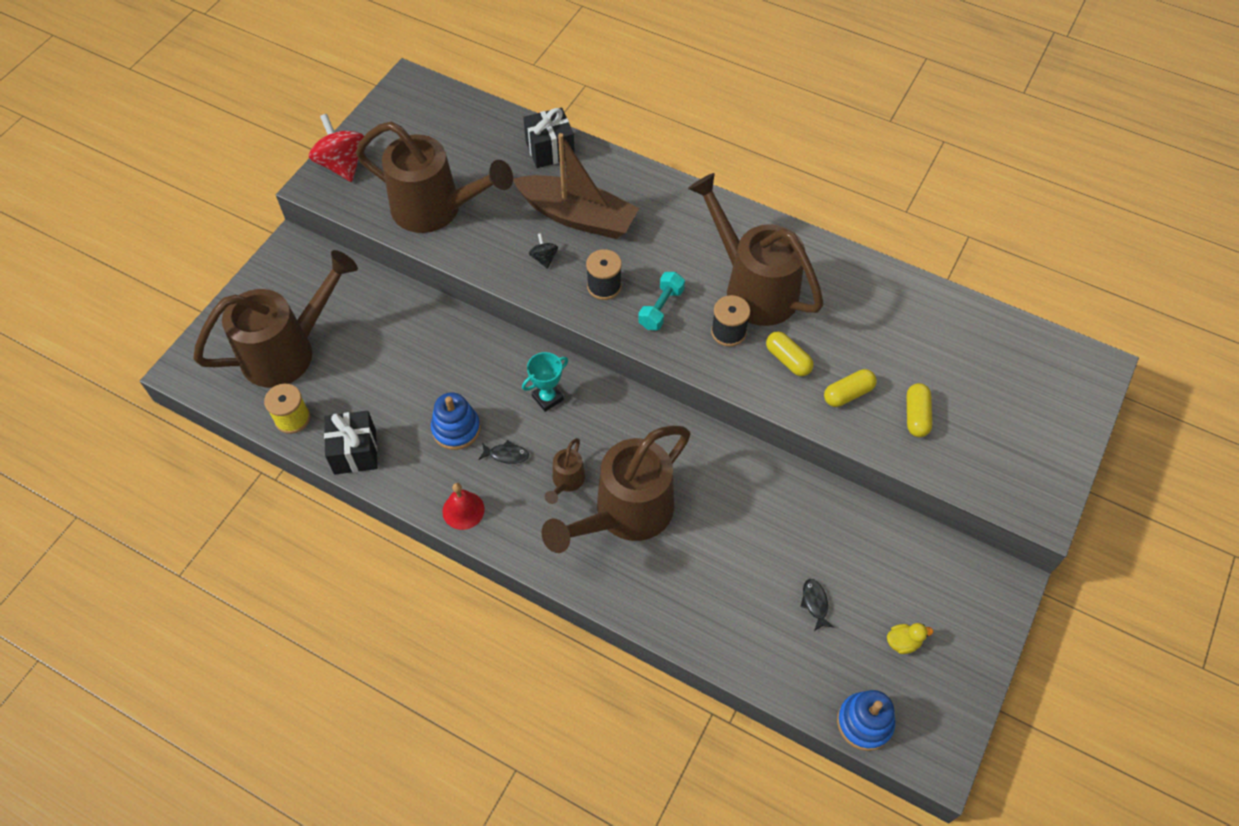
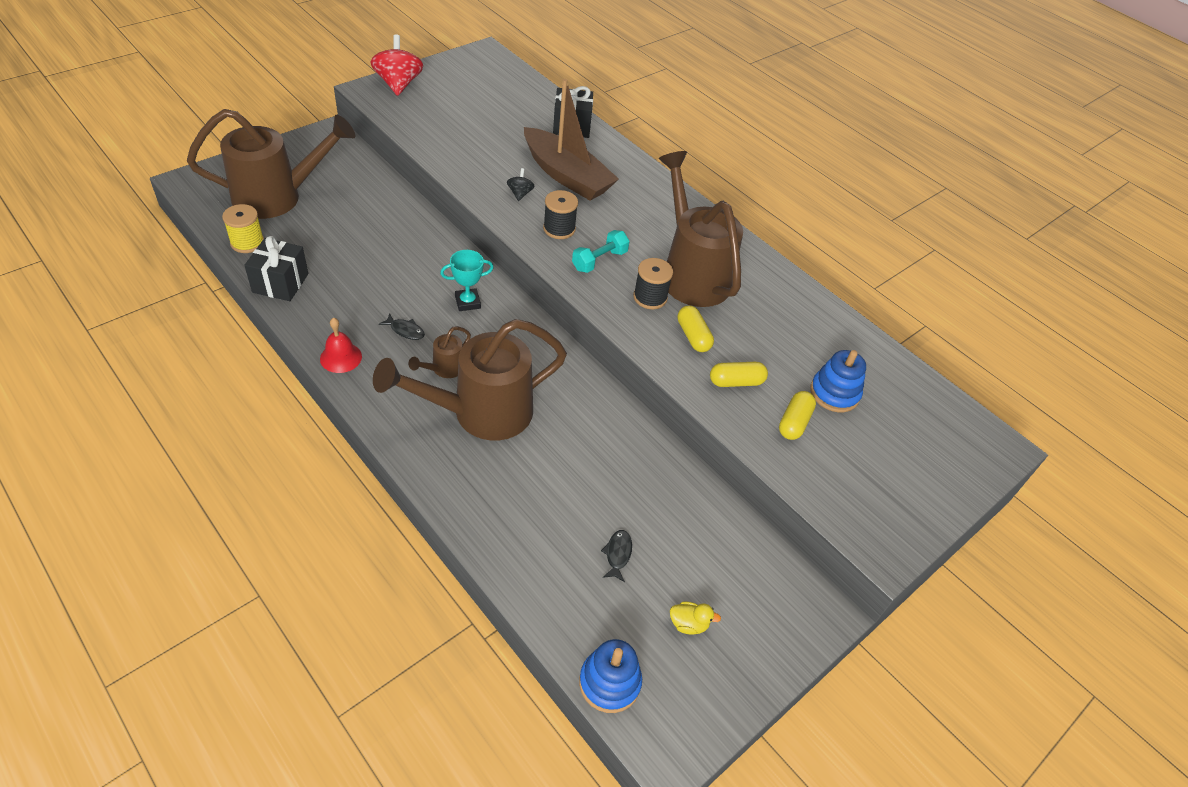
camera: 15 degrees right, 10 degrees down
(435, 209) = (452, 134): brown watering can -> none
(456, 429) = (375, 297): blue stacking toy -> blue stacking toy (834, 393)

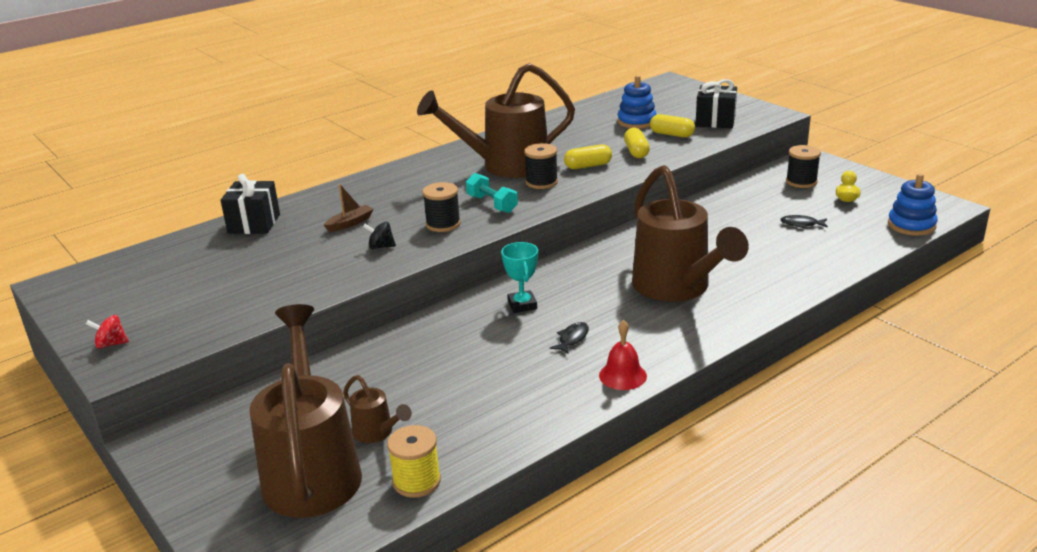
camera: 80 degrees left, 20 degrees down
(280, 283) = (500, 438): black gift -> black gift (715, 121)
(398, 84) = (111, 344): red spinning top -> red spinning top, size x0.49
(444, 369) = (624, 311): brown watering can -> brown watering can (376, 433)
(567, 176) = (350, 223): brown boat -> brown boat, size x0.40
(743, 583) = (801, 182): none -> black spool

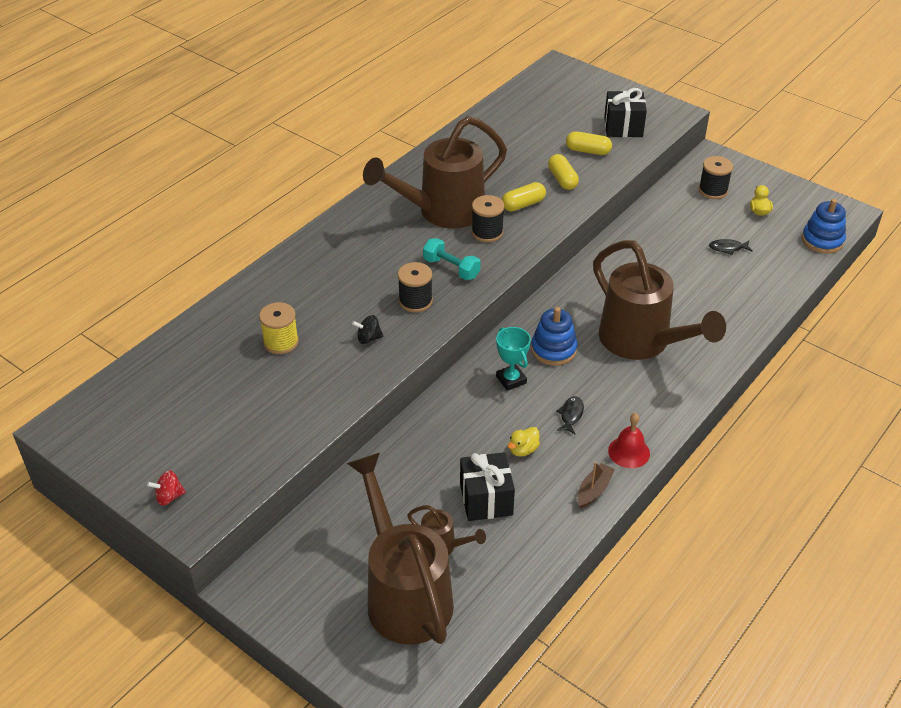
camera: 15 degrees left, 15 degrees up
(254, 224) = (224, 320): black gift -> black gift (486, 499)
(350, 223) = (322, 309): brown boat -> brown boat (594, 490)
(416, 481) = (499, 591): yellow spool -> yellow spool (281, 342)
(506, 362) = (523, 450): none -> yellow duck
(636, 122) = (547, 133): blue stacking toy -> blue stacking toy (553, 349)

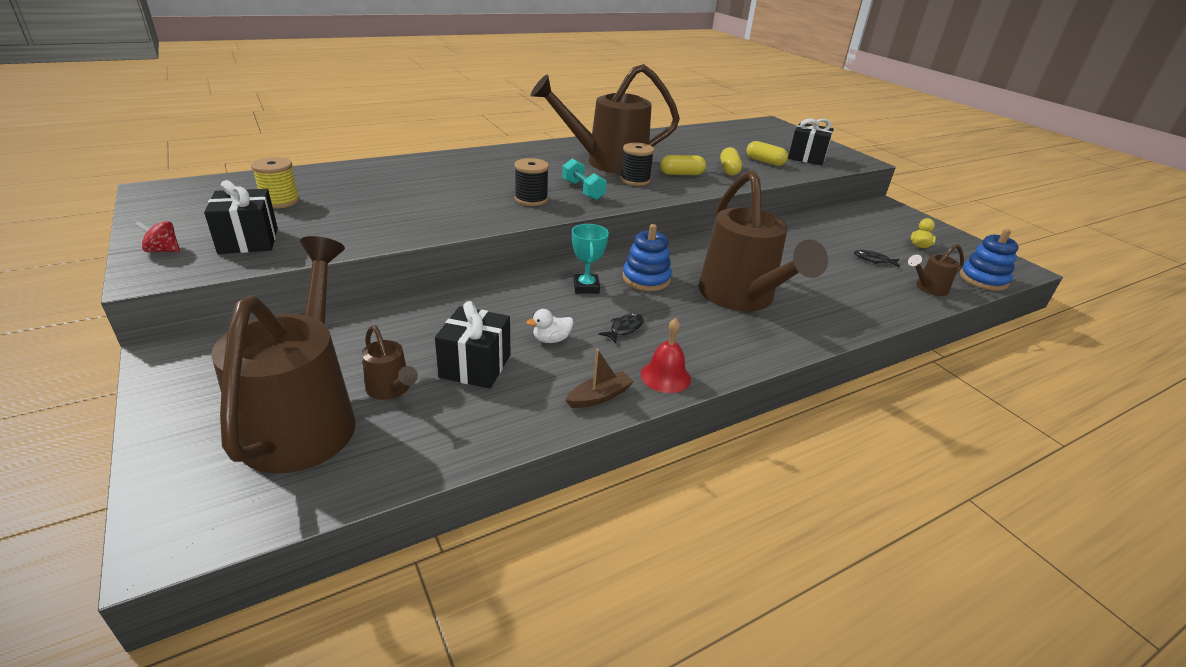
camera: 20 degrees right, 10 degrees down
(226, 456) = (248, 241): none -> black gift
(281, 342) = (390, 192): yellow spool -> yellow spool (280, 201)
(368, 338) = (465, 208): black spinning top -> none
(523, 450) = (551, 339): yellow duck -> white duck
(713, 190) = (877, 223): black spool -> none
(783, 270) = (928, 288): none -> brown watering can

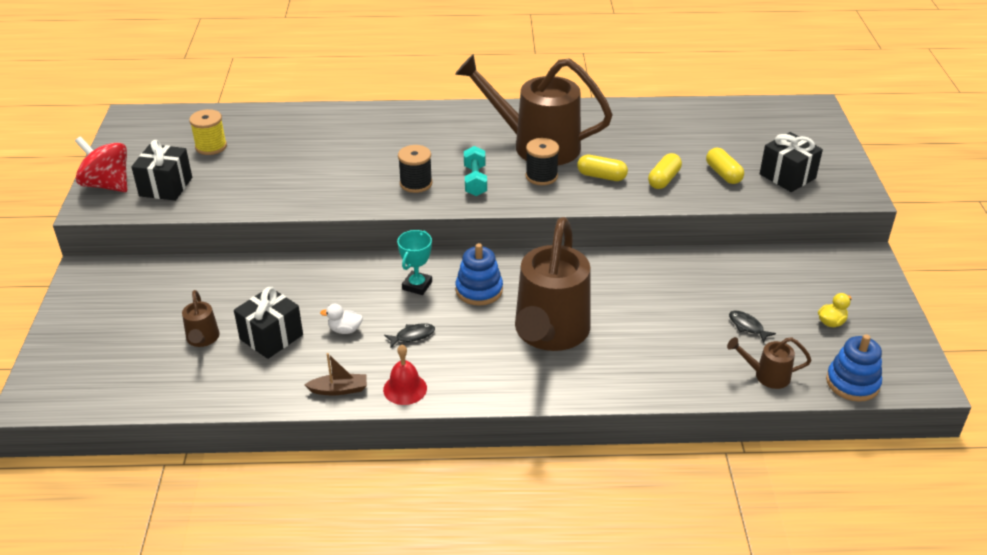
camera: 30 degrees right, 5 degrees up
(163, 250) = (107, 185): red spinning top -> red spinning top, size x2.04
(304, 418) = (138, 345): brown watering can -> none

